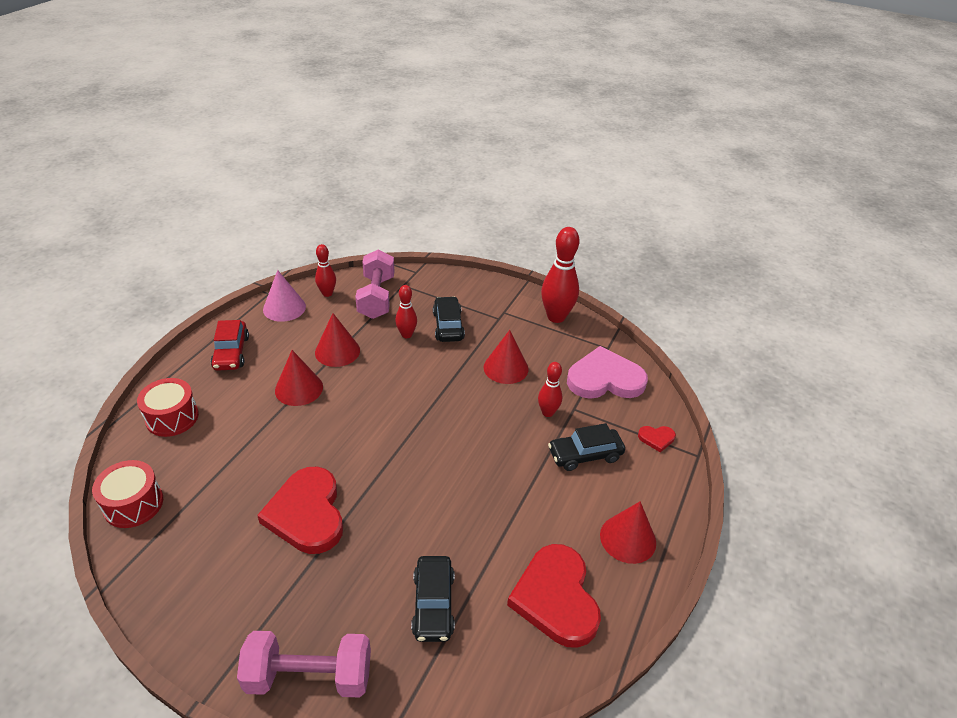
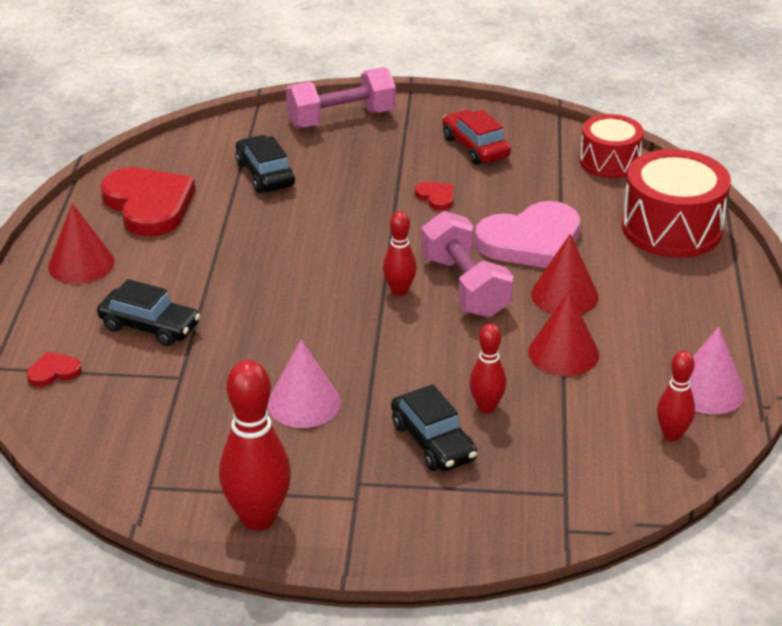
camera: 160 degrees right, 5 degrees down
(172, 417) = (671, 228): red drum -> red drum, size x1.56
(231, 353) = (699, 309): red car -> red car (475, 147)
(307, 513) = (436, 197): red heart -> red heart, size x0.43
(376, 297) = (588, 454): pink dumbbell -> pink dumbbell (465, 286)
(506, 368) = (304, 403): red cone -> pink cone
(547, 412) = (216, 361): red bowling pin -> red bowling pin (399, 291)
(585, 455) = (149, 326): black car -> black car turned 60 degrees clockwise
(605, 379) = (143, 432): pink heart -> pink heart (531, 241)

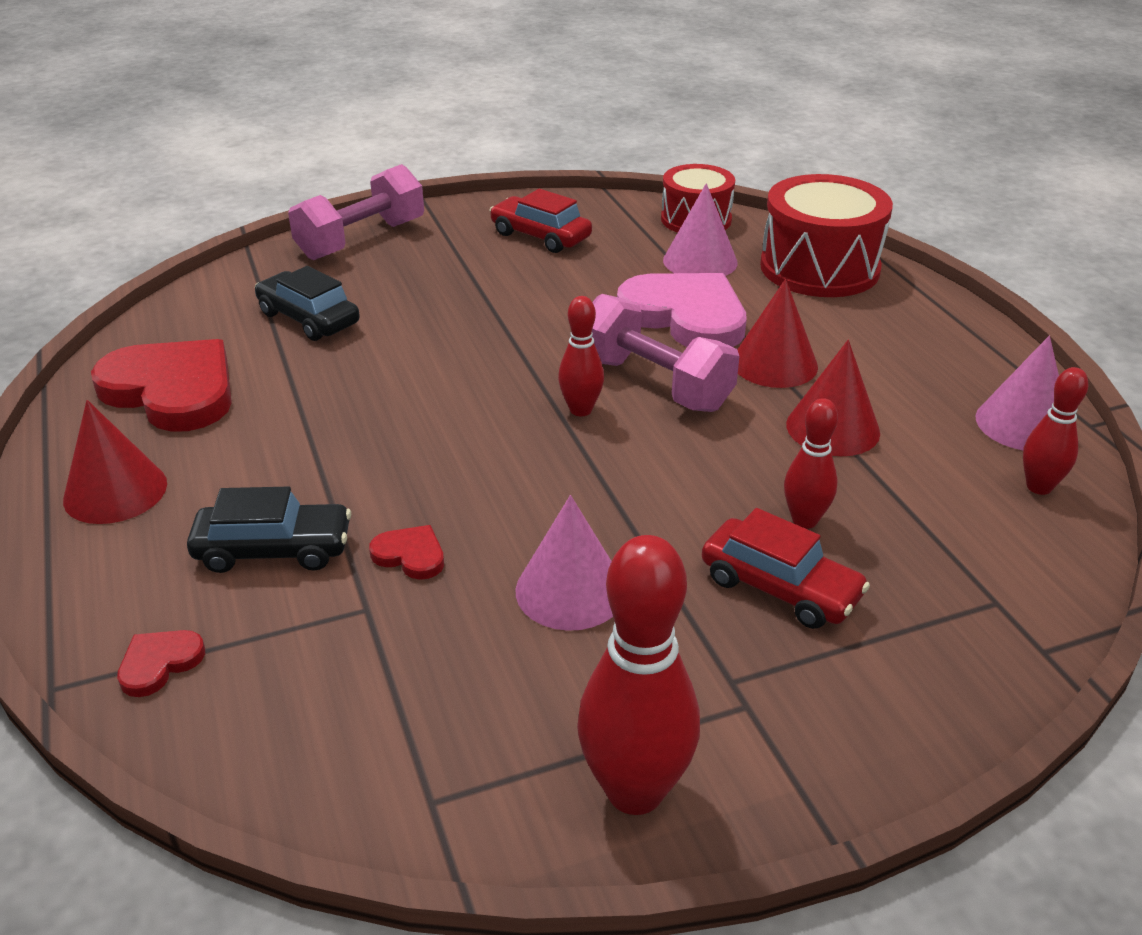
camera: 25 degrees left, 0 degrees up
(433, 441) = (780, 587): black car -> red car
(436, 197) = (539, 296): red heart -> red heart (410, 555)
(531, 241) = (685, 316): pink heart -> pink heart turned 90 degrees counterclockwise
(581, 199) = (700, 261): none -> pink cone

